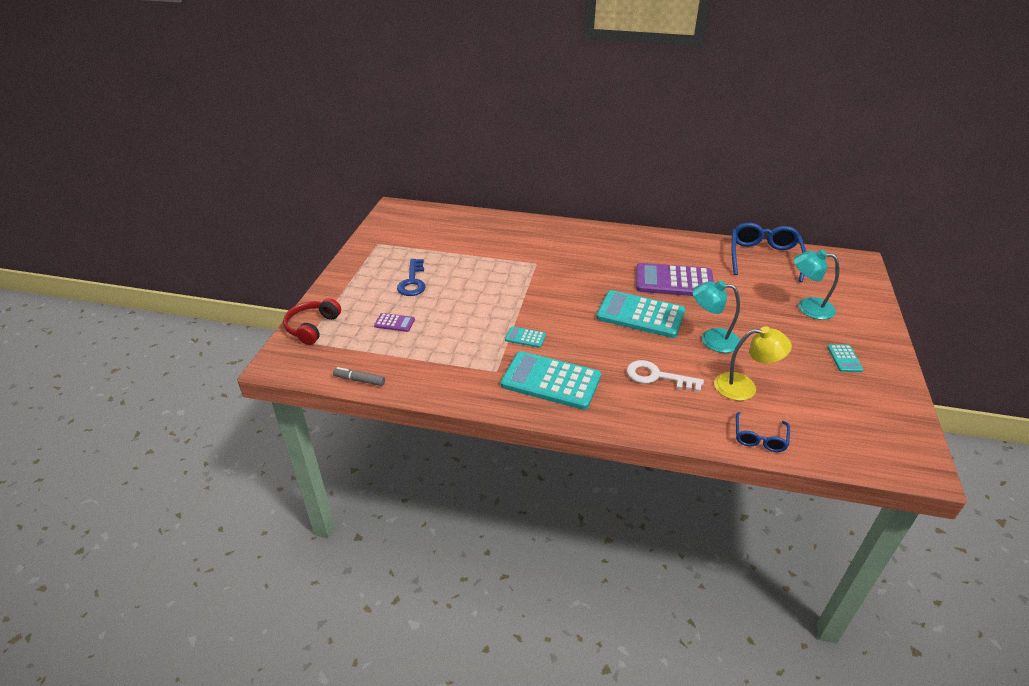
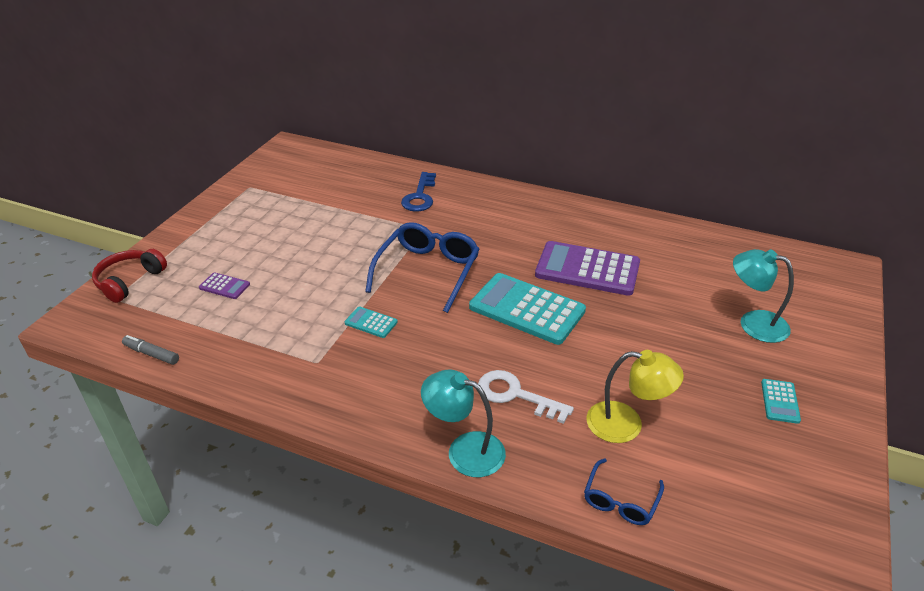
camera: 10 degrees right, 0 degrees up
(412, 282) = (268, 237): blue key -> blue key (420, 196)
(550, 381) = (378, 384): turquoise calculator -> none
(711, 339) = (607, 353): turquoise lamp -> turquoise lamp (464, 450)
(764, 257) = (717, 249): blue glasses -> blue glasses (427, 271)

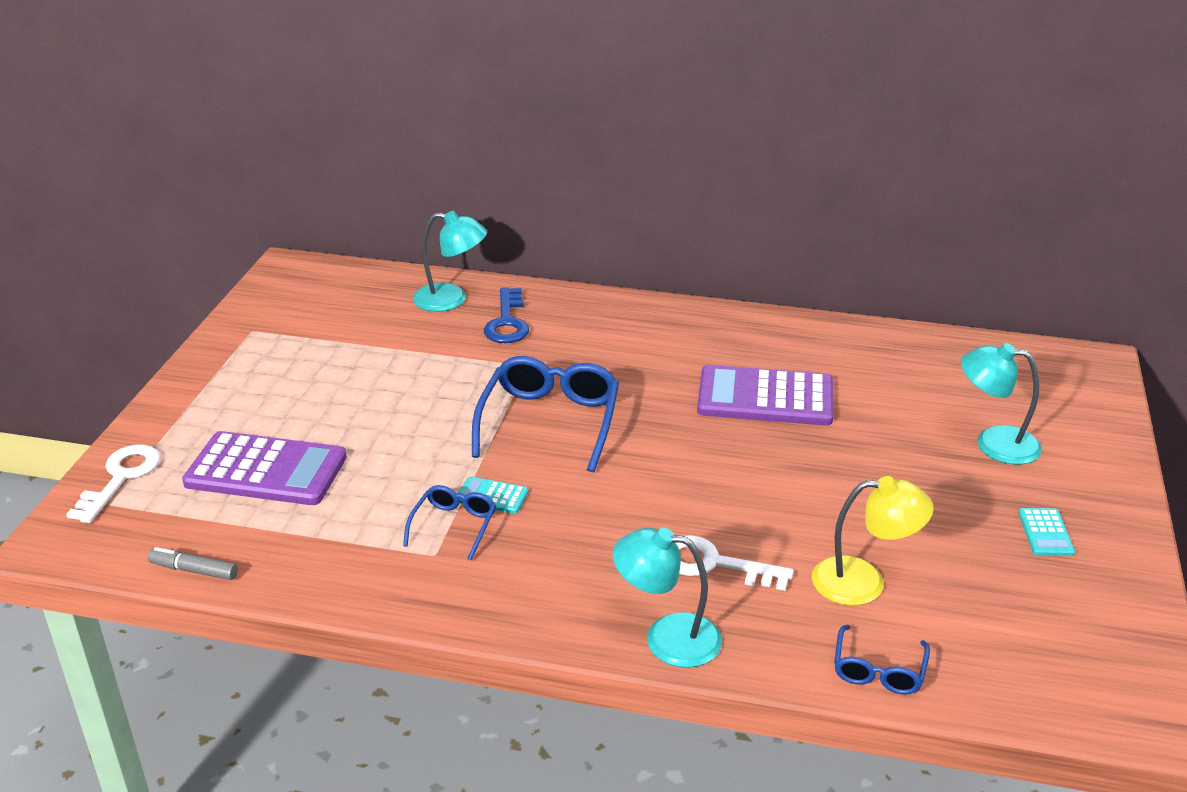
camera: 10 degrees left, 5 degrees down
(129, 281) = (121, 478): red headphones -> white key
(224, 286) = (266, 470): purple calculator -> purple calculator, size x2.24
(337, 342) = (454, 526): none -> blue glasses
(387, 177) = (451, 299): none -> turquoise lamp
(526, 309) = (698, 456): turquoise calculator -> none

